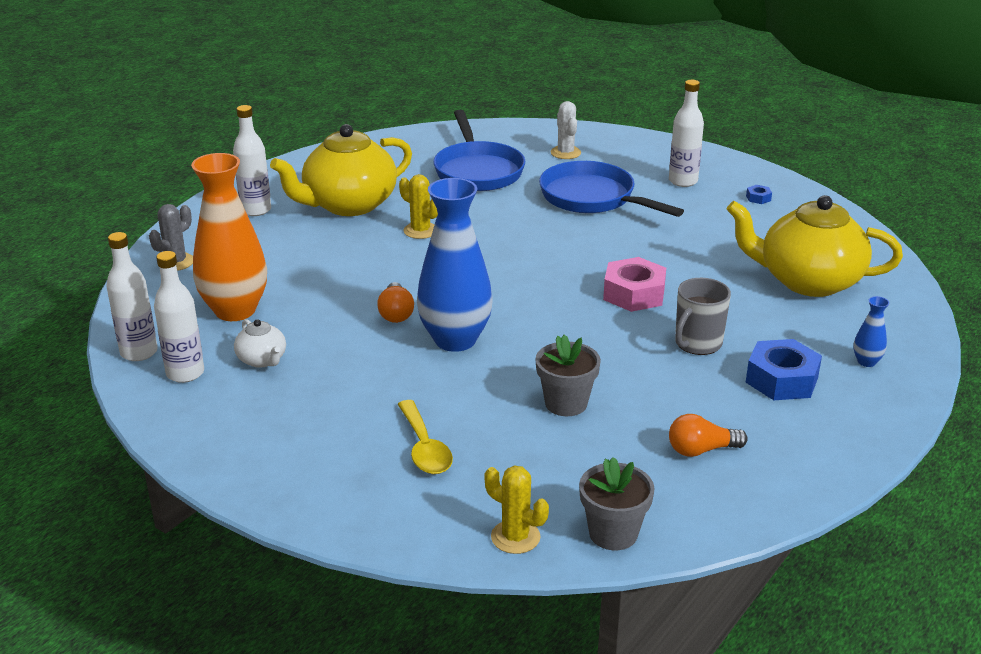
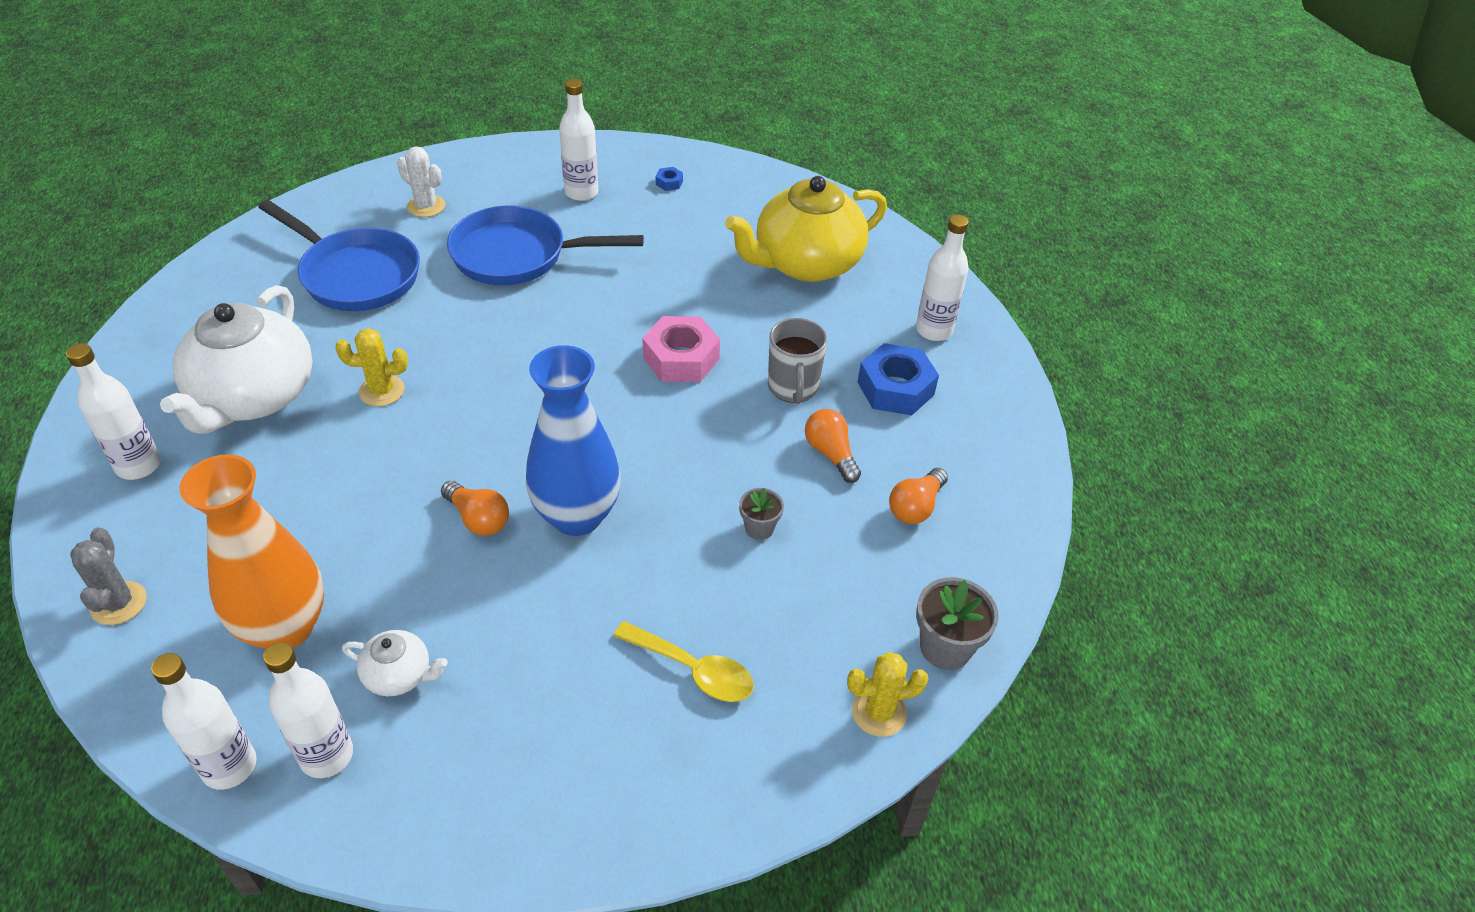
camera: 45 degrees left, 15 degrees up
(348, 205) = (253, 397): yellow teapot -> white teapot
(566, 403) = (759, 528): grey flower pot -> grey flower pot, size x0.61
(675, 391) = (830, 454): none -> orange light bulb
(866, 362) = (934, 330): blue vase -> white bottle

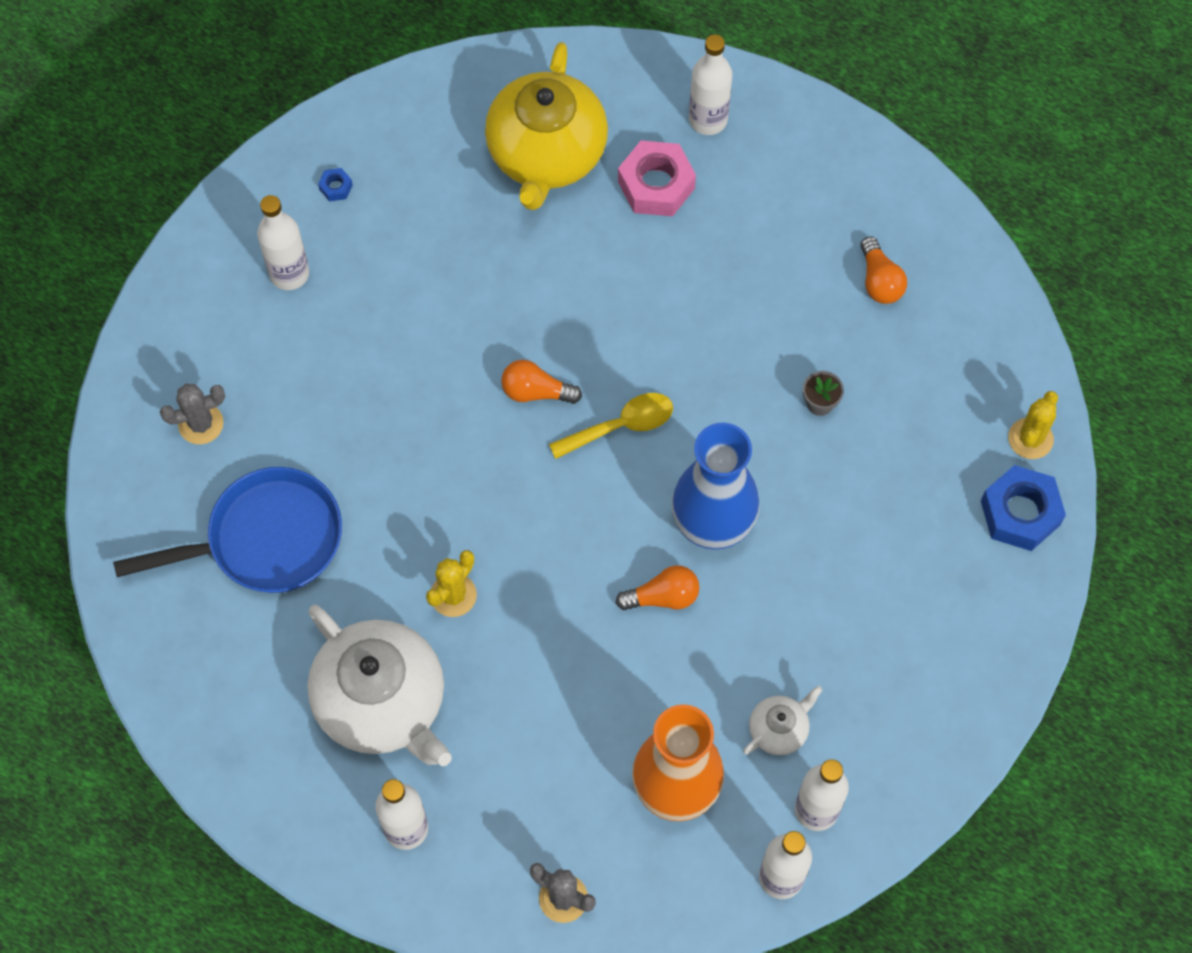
camera: 50 degrees left, 20 degrees up
(426, 206) = (201, 424): white cactus -> grey cactus
(517, 255) = (346, 386): blue pan -> none
(681, 358) = (592, 337): pink nut -> pink nut (656, 185)
(693, 670) = (913, 532): yellow spoon -> yellow spoon (621, 426)
(793, 387) = (692, 275): grey mug -> none
(830, 454) = (784, 300): orange light bulb -> orange light bulb (536, 391)
(895, 388) = (751, 200): blue nut -> blue nut (1020, 513)
(945, 647) = (1011, 358): grey flower pot -> none

